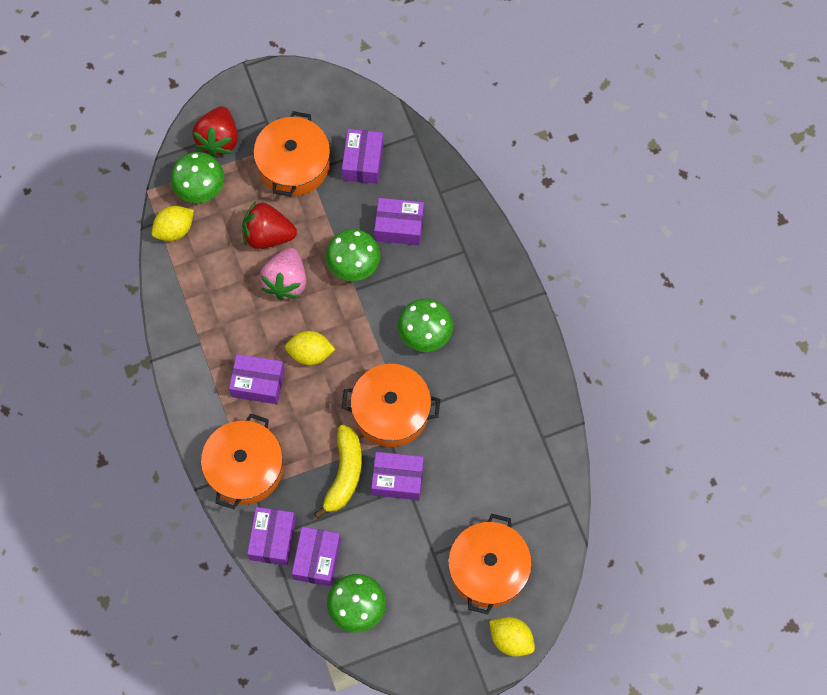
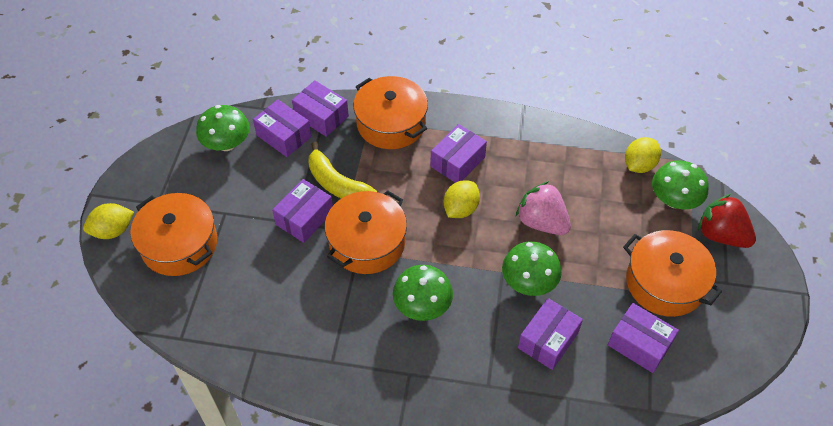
camera: 120 degrees right, 15 degrees down
(174, 230) = (639, 165): yellow lemon -> yellow lemon turned 45 degrees clockwise
(268, 235) = (597, 229): red strawberry -> none

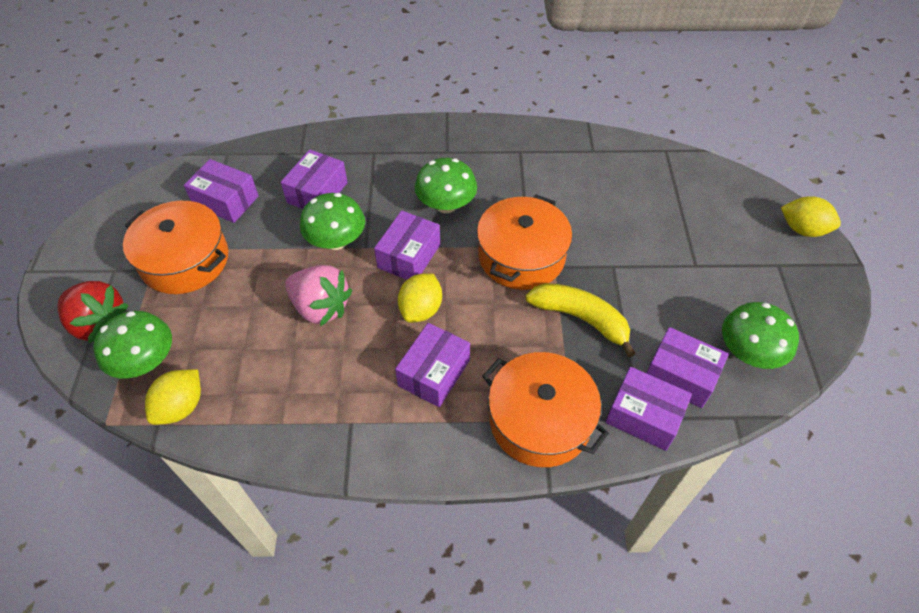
camera: 170 degrees right, 0 degrees up
(113, 231) = (802, 229): yellow lemon -> yellow lemon turned 60 degrees clockwise
(179, 244) = (722, 226): orange pot -> none
(304, 218) = (602, 272): purple box -> purple box (409, 256)

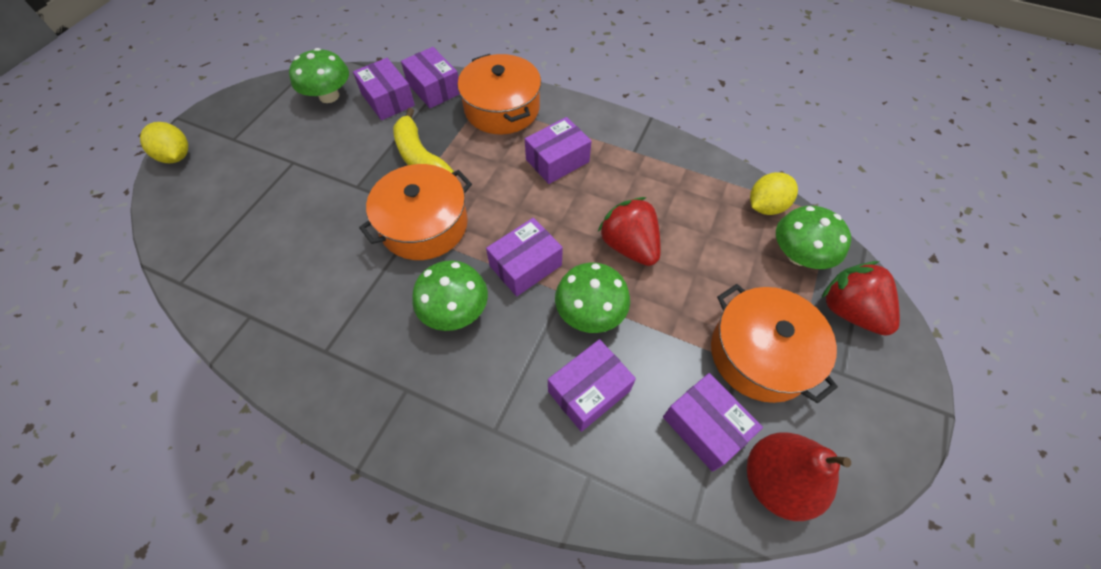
camera: 155 degrees left, 5 degrees up
(173, 189) = (776, 481): none -> red pear
(321, 307) = (629, 246): pink strawberry -> red strawberry
(421, 309) = (541, 211): yellow lemon -> none

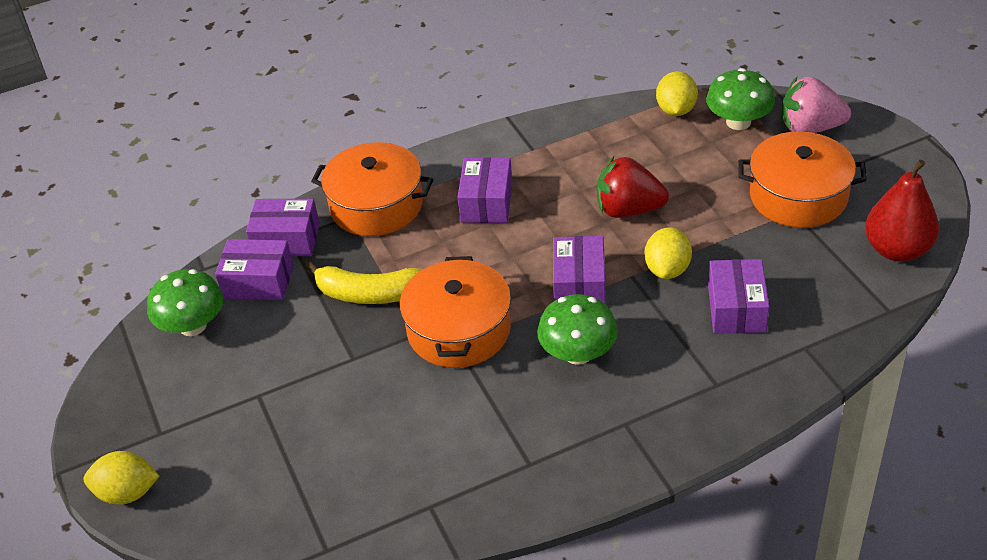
camera: 45 degrees left, 15 degrees down
(590, 312) = (667, 269): green mushroom -> yellow lemon
(705, 426) = (825, 261): purple box -> none
(849, 310) = (810, 128): red strawberry -> pink strawberry

